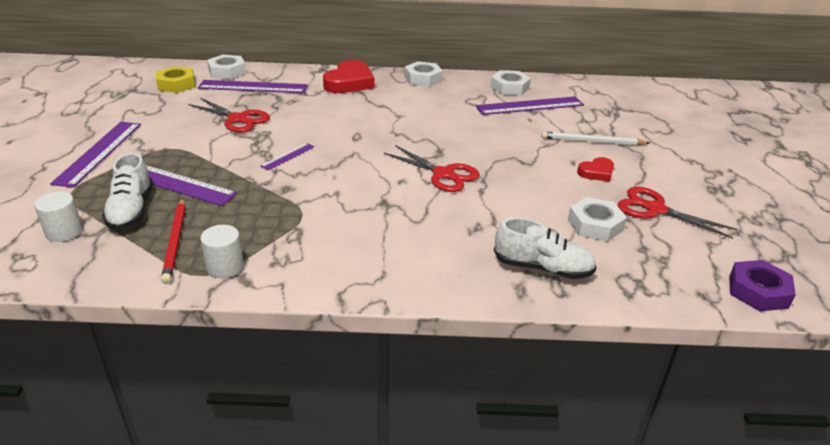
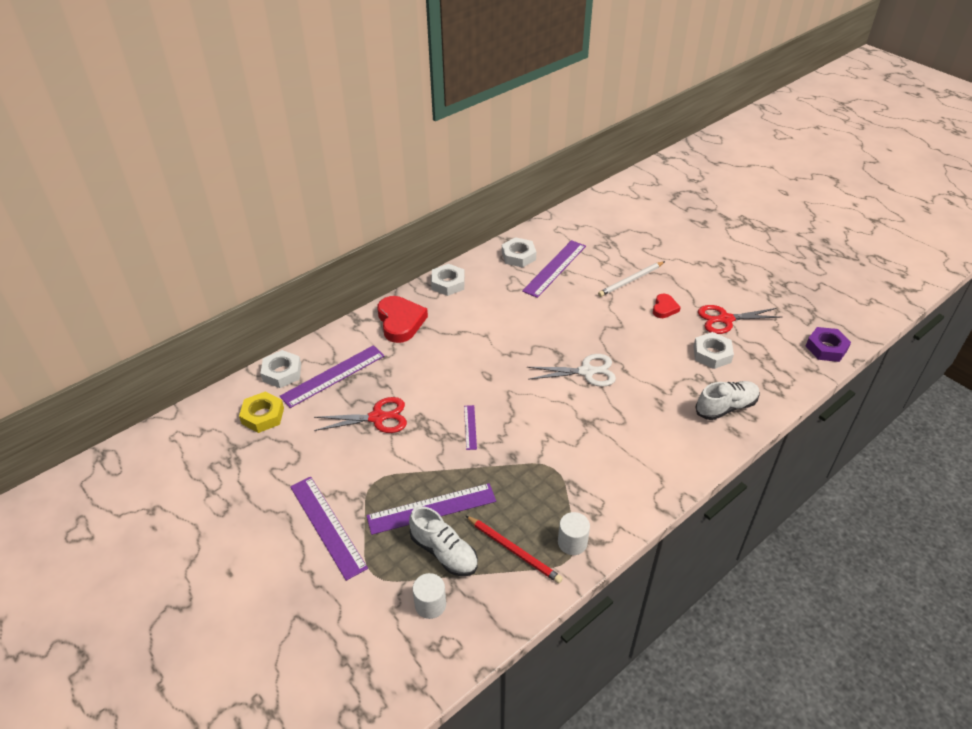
camera: 40 degrees left, 10 degrees up
(443, 174) = (586, 372): red scissors -> white scissors

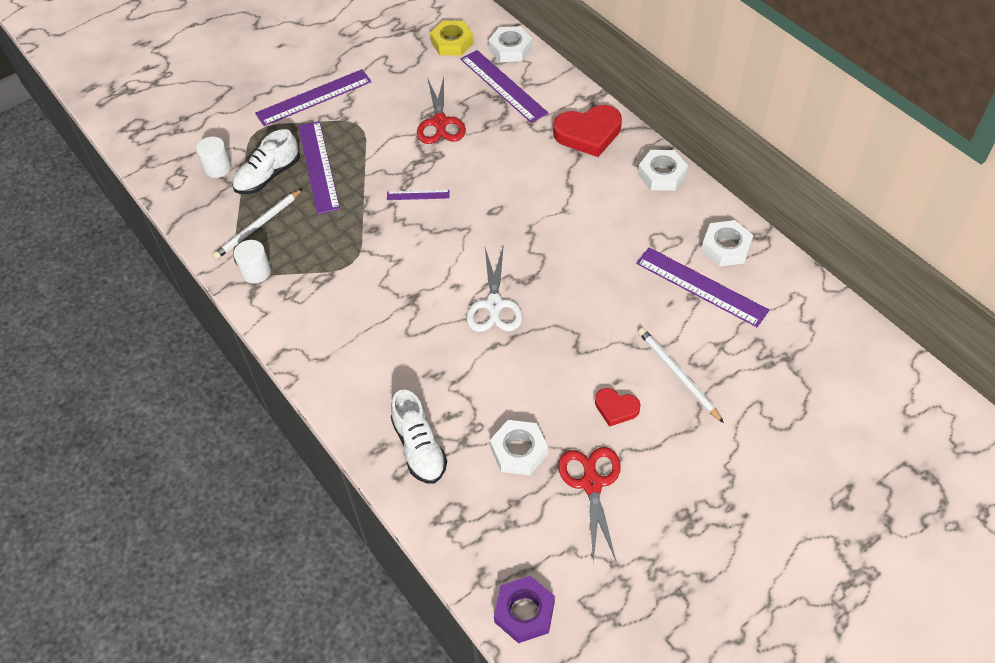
camera: 95 degrees right, 10 degrees up
(514, 550) = (258, 226): red pencil -> white pencil

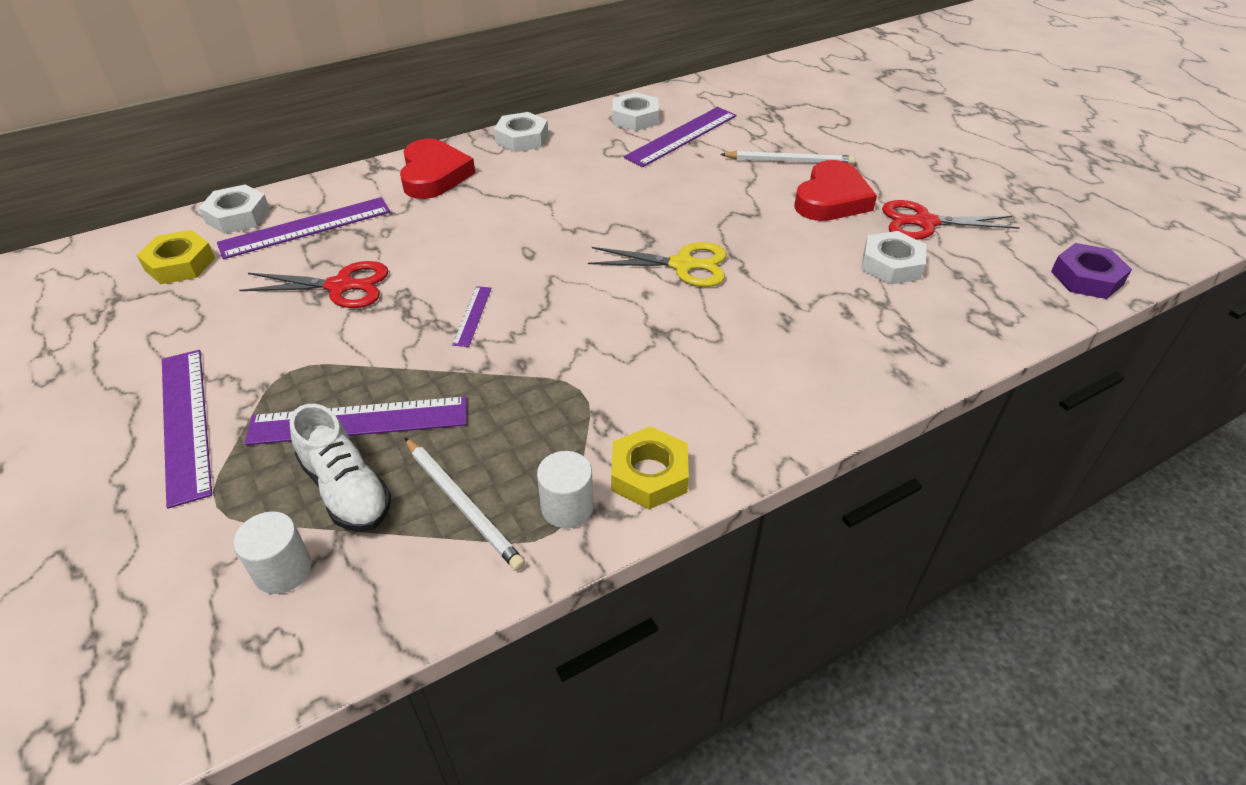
camera: 85 degrees left, 10 degrees down
(281, 306) = (649, 474): none -> yellow nut
(419, 447) = (896, 339): white shoe -> none
(494, 305) = (682, 265): white scissors -> yellow scissors
(616, 408) = (831, 199): red heart -> red heart, size x1.83
(678, 375) = (790, 161): white pencil -> white pencil turned 150 degrees counterclockwise

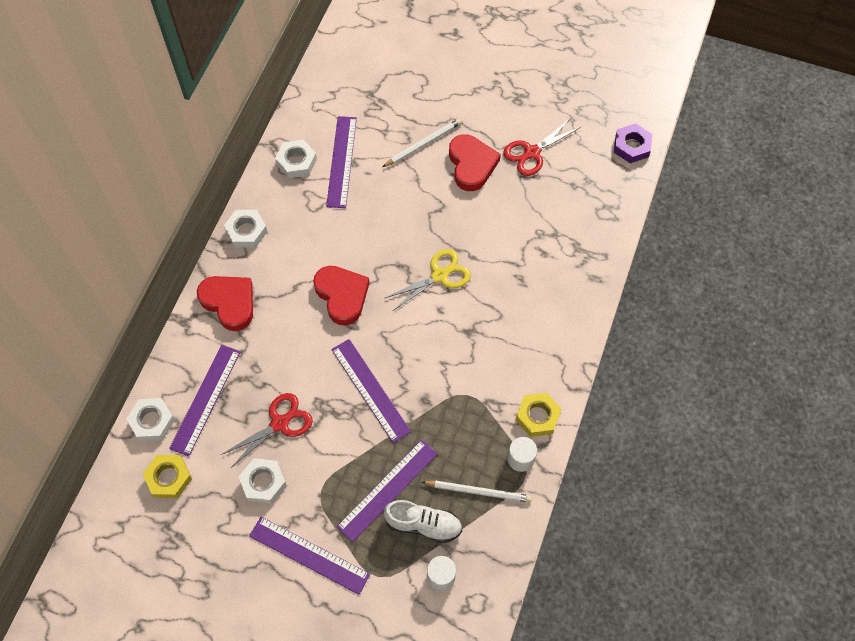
camera: 40 degrees left, 20 degrees up
(472, 316) = (370, 390): purple ruler -> purple ruler, size x2.05
(550, 225) = (342, 296): none -> red heart
(891, 264) = (539, 200): white nut -> white nut (263, 482)

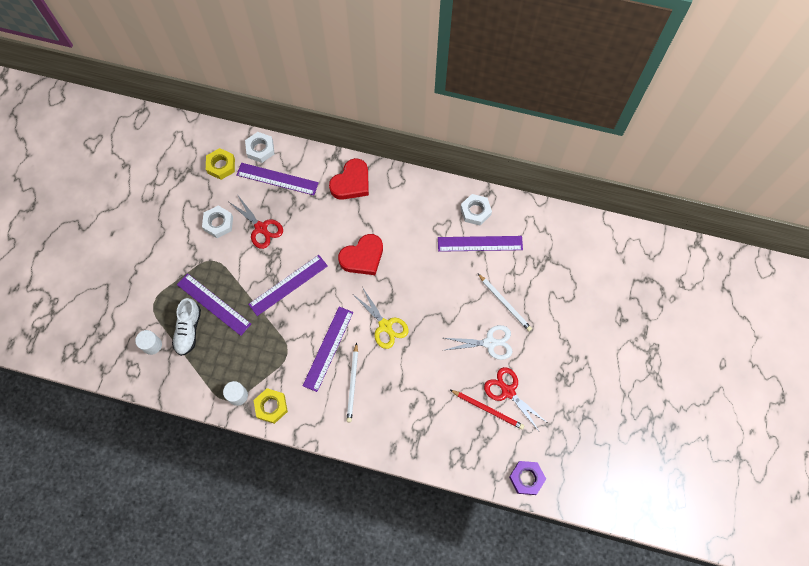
camera: 85 degrees right, 5 degrees up
(246, 231) = (411, 185): white nut -> none
(309, 555) = (168, 258): purple ruler -> purple ruler (328, 348)
(471, 165) = (489, 343): red heart -> white scissors
(478, 491) = (212, 366): white pencil -> white pencil (352, 384)
(552, 175) = (487, 409): none -> red pencil

